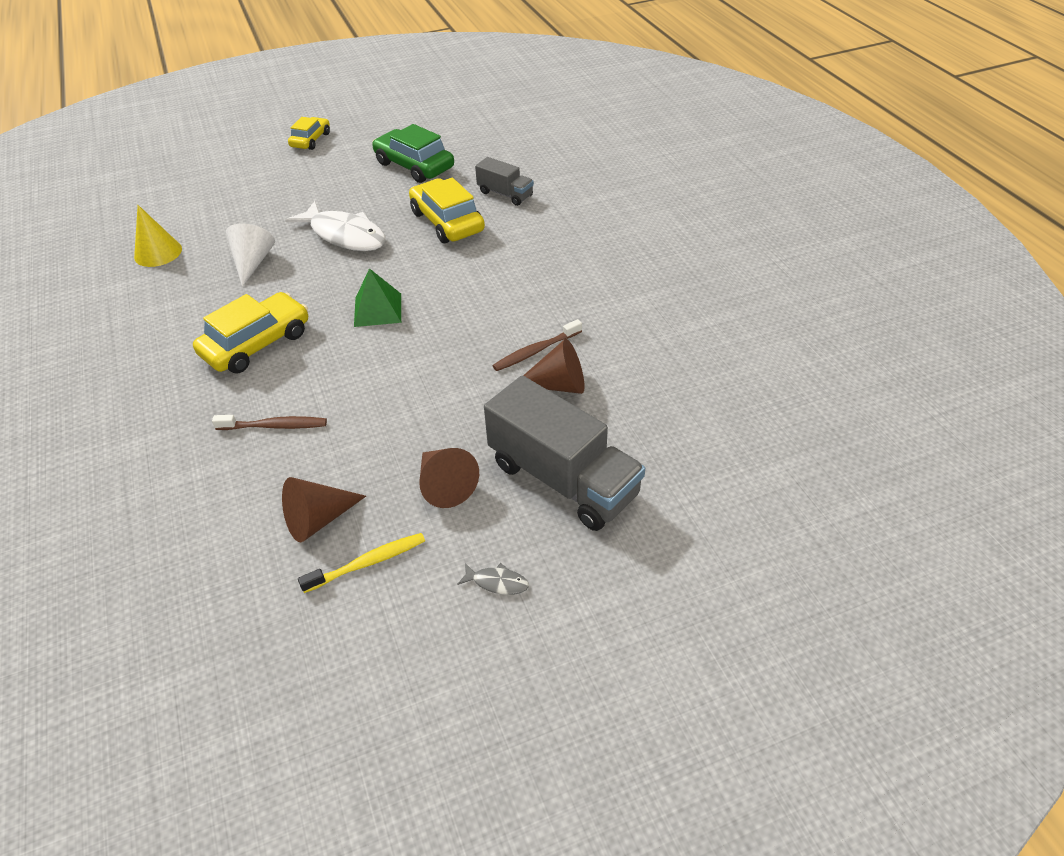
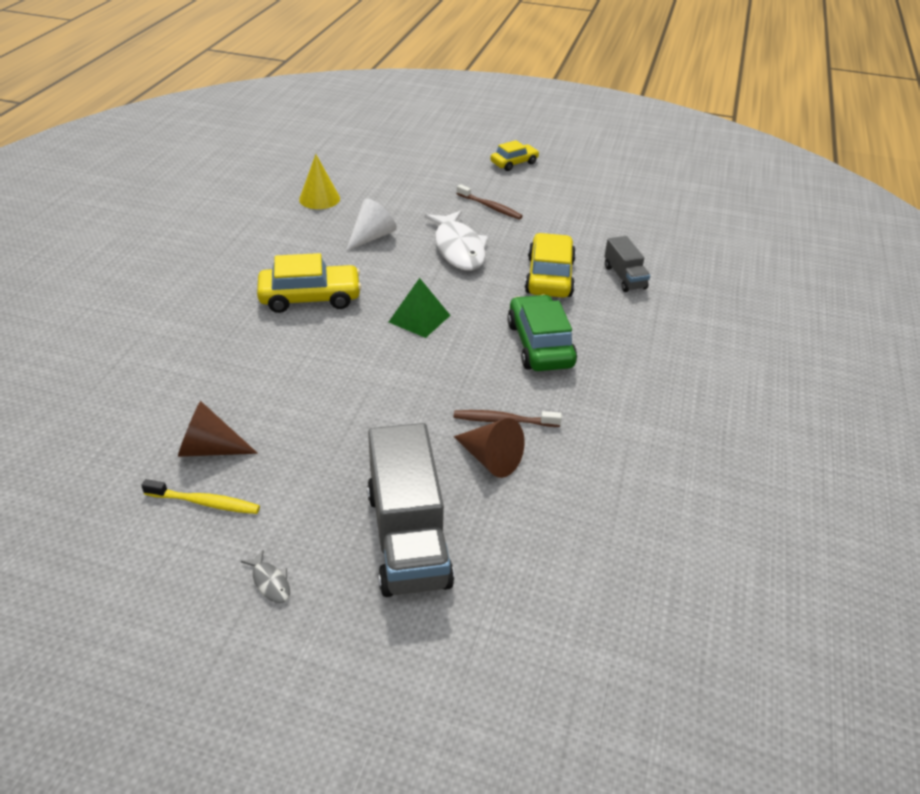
camera: 35 degrees right, 5 degrees down
(274, 426) = (257, 364): brown toothbrush -> brown toothbrush (490, 207)
(414, 166) = (573, 219): green car -> green car (540, 345)
(445, 485) = (317, 482): brown cone -> none

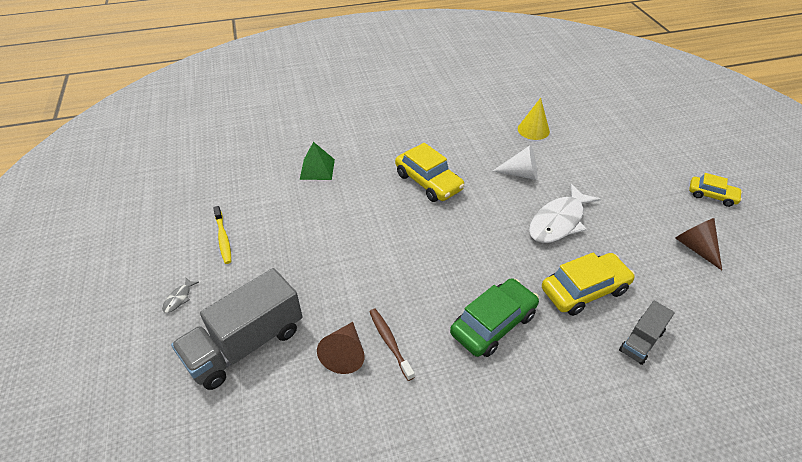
camera: 60 degrees right, 5 degrees up
(210, 449) = (264, 217): brown cone -> brown cone (695, 247)
(419, 318) = (458, 242): green pyramid -> green pyramid (317, 169)
(490, 207) = (632, 212): brown toothbrush -> none

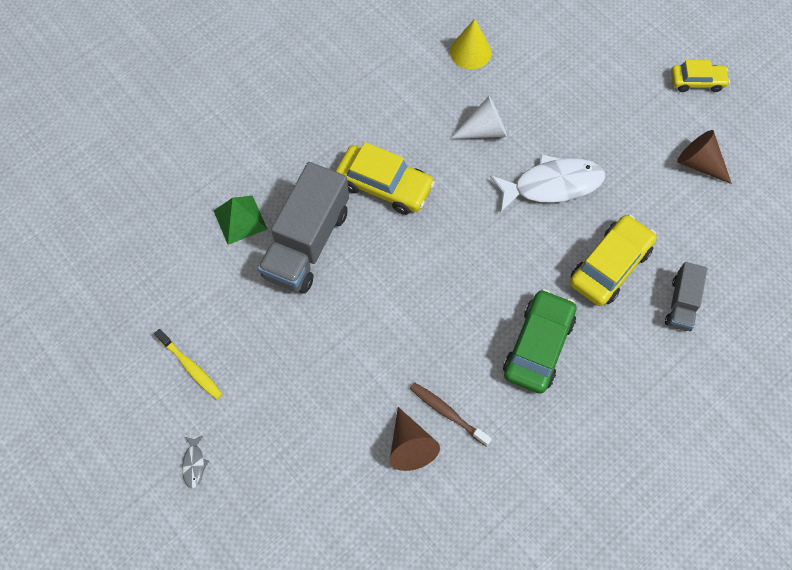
camera: 25 degrees left, 20 degrees up
(245, 344) = (303, 482): grey truck -> grey truck (307, 243)
(559, 221) = (552, 185): white fish -> white fish turned 120 degrees counterclockwise

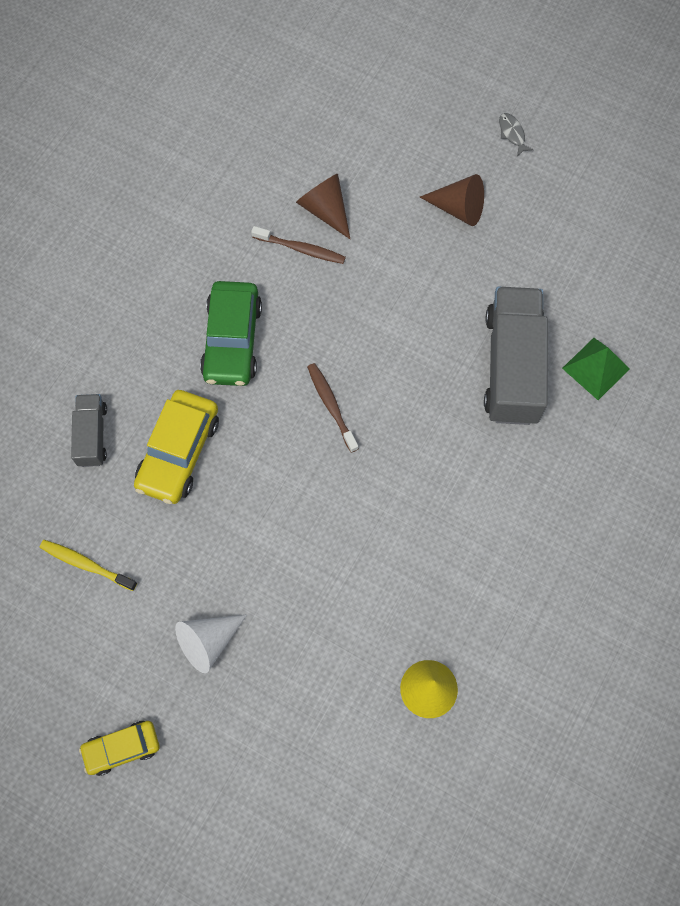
camera: 160 degrees right, 5 degrees up
(191, 367) = (561, 209): yellow toothbrush -> yellow toothbrush (86, 564)
(384, 185) = (459, 462): yellow car -> none
(470, 261) = (331, 406): none -> brown toothbrush
(484, 130) = (371, 576): white cone -> white cone (208, 642)
(552, 185) = (268, 530): white fish -> none
(699, 164) = (99, 621): brown cone -> brown cone (458, 208)

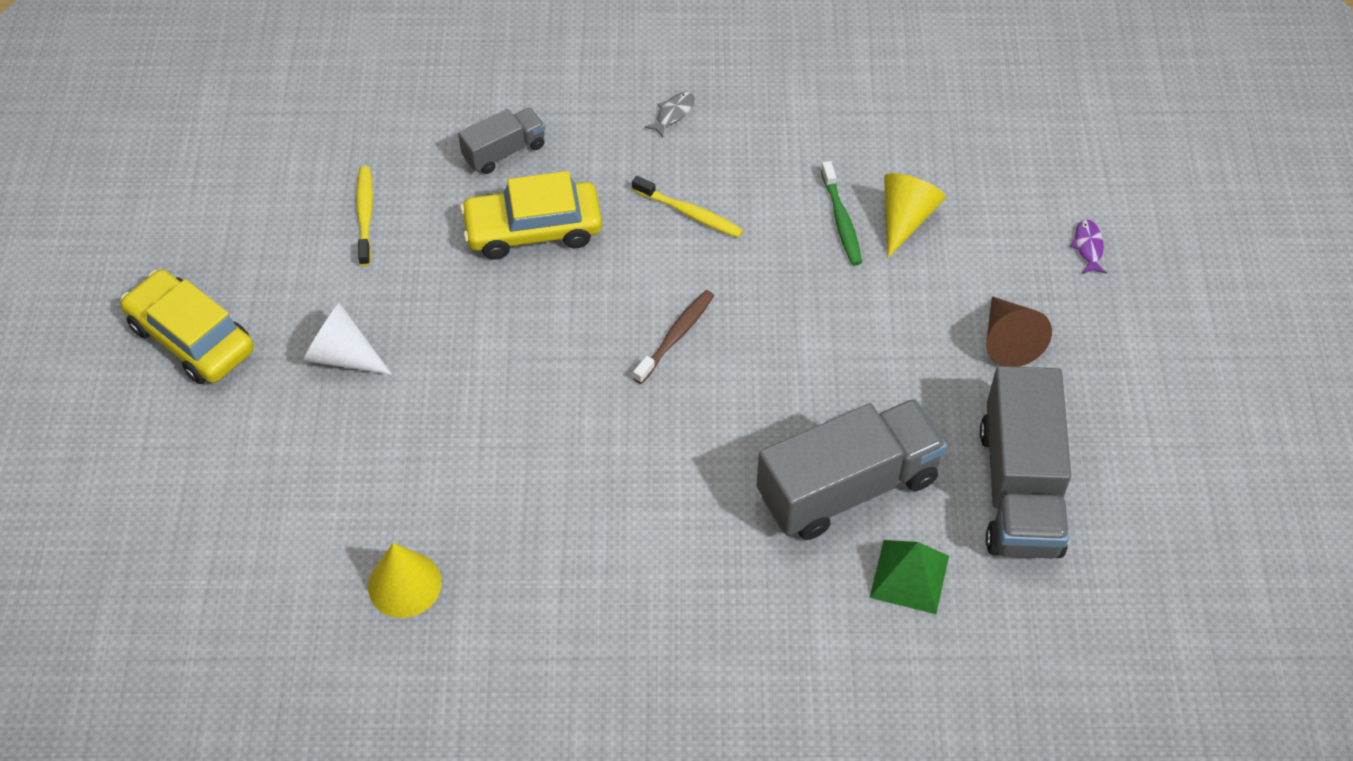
camera: 60 degrees right, 15 degrees down
(122, 748) = (191, 338): yellow car -> yellow car, size x1.63
(232, 340) = (689, 213): green car -> yellow toothbrush
(301, 249) = (841, 220): brown toothbrush -> green toothbrush
(325, 210) = (905, 219): brown cone -> yellow cone
(416, 119) = (1088, 247): none -> purple fish
(512, 134) = (1150, 348): grey fish -> grey fish (673, 114)
(569, 269) = (1019, 489): none -> grey truck

